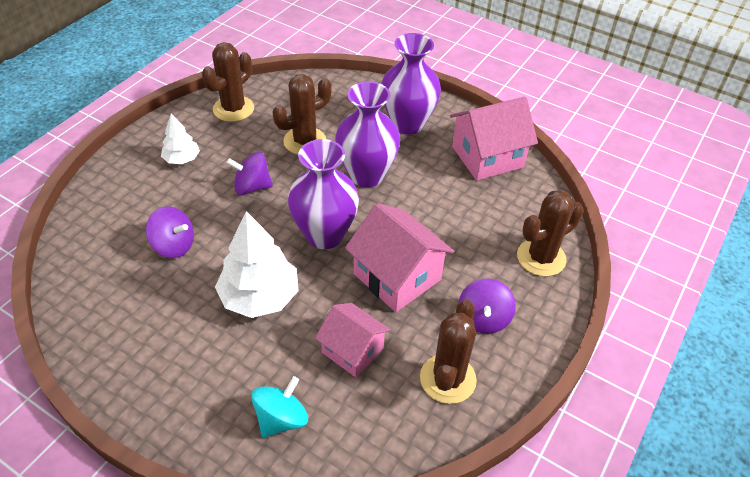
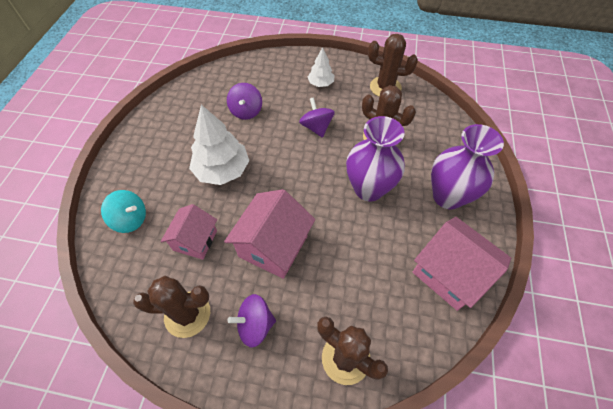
camera: 70 degrees right, 10 degrees up
(324, 235) = (293, 185): purple vase -> none

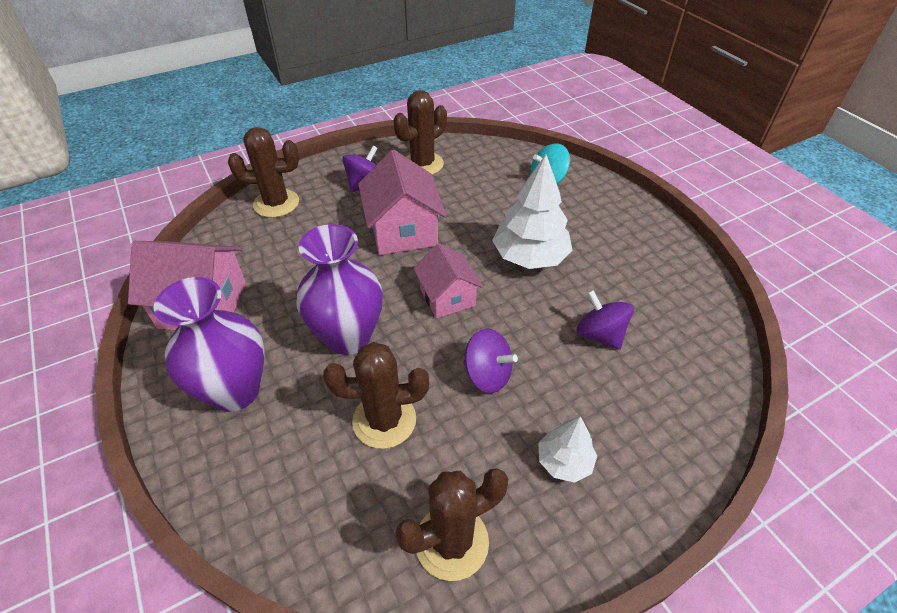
camera: 140 degrees right, 10 degrees down
(195, 240) = (475, 198): pink house -> pink house (447, 297)

